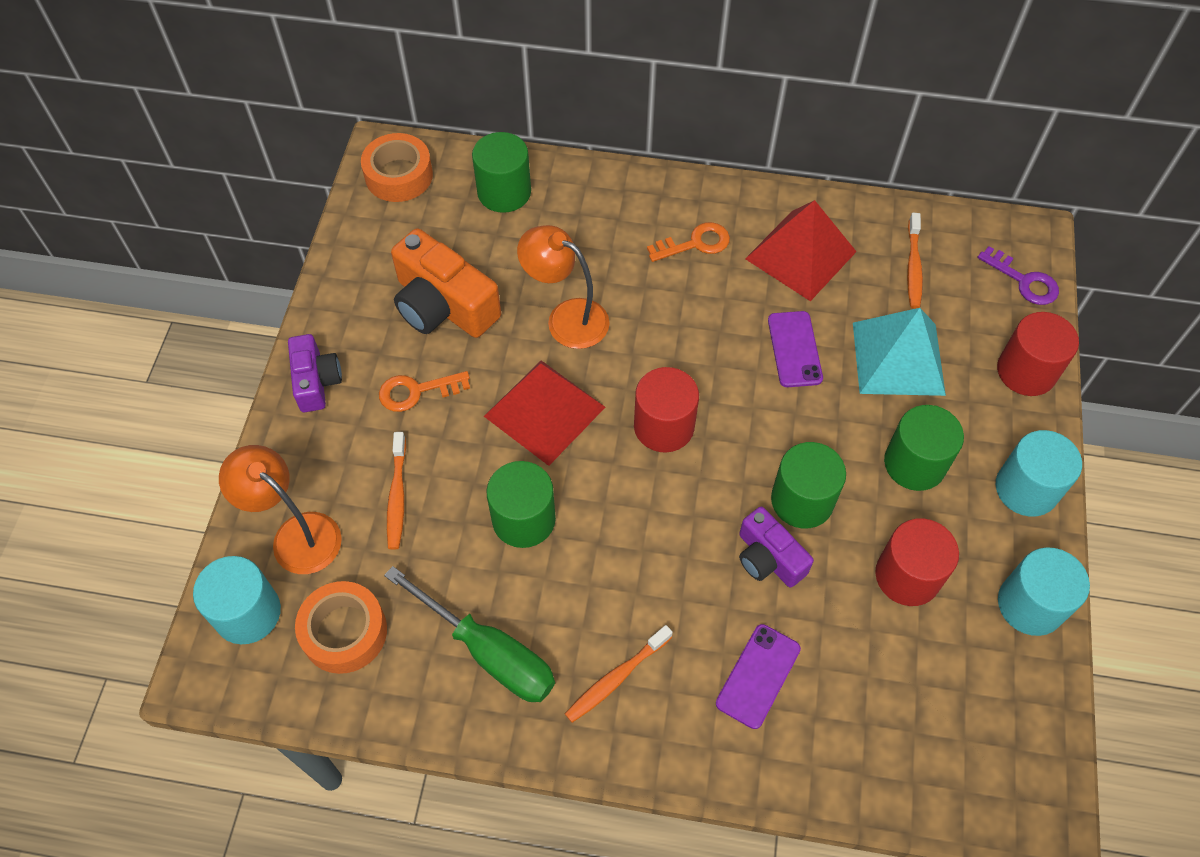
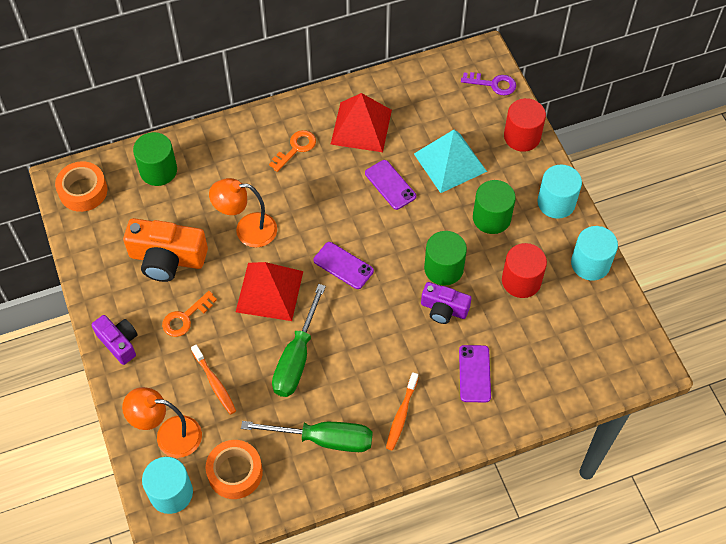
camera: 30 degrees left, 0 degrees up
(523, 519) = (297, 358): green cylinder -> green screwdriver
(664, 426) = (343, 265): red cylinder -> purple phone
(913, 267) = (428, 104): orange toothbrush -> none

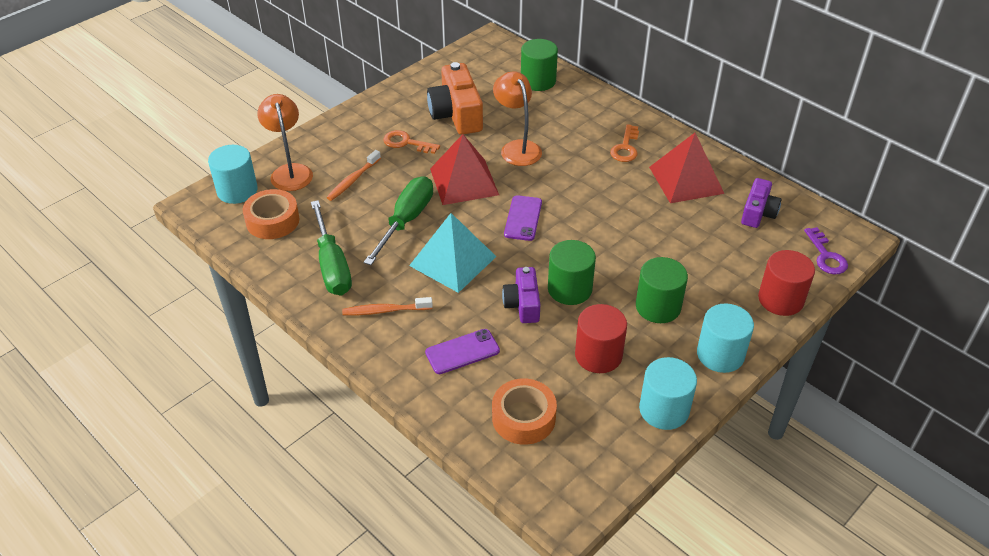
camera: 65 degrees right, 15 degrees down
(83, 191) = (488, 52): orange tape -> orange tape (523, 418)
(119, 342) = (361, 116): purple camera -> purple camera (758, 213)
(295, 148) = (625, 147): orange key -> orange key turned 90 degrees clockwise
(297, 358) = (406, 220): green screwdriver -> green screwdriver turned 120 degrees clockwise
(390, 185) = (637, 220): purple phone -> none
(450, 162) = (699, 254): turquoise pyramid -> turquoise pyramid (452, 261)

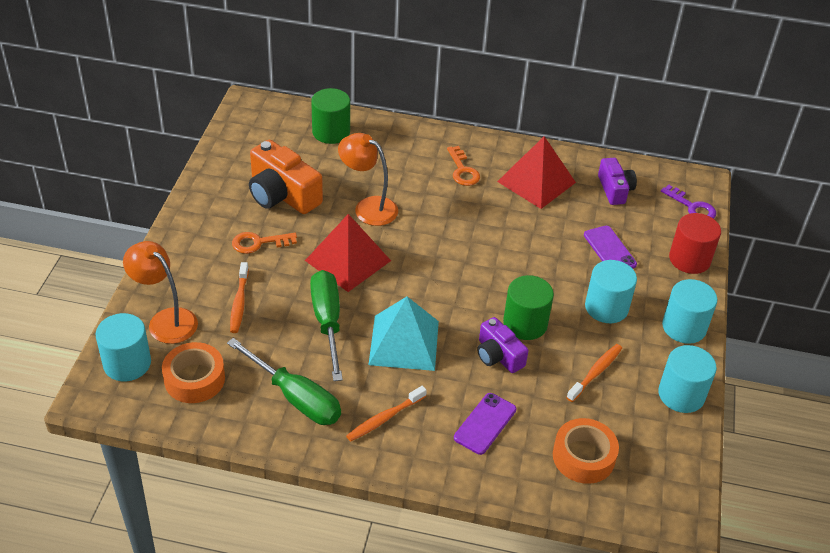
camera: 35 degrees left, 0 degrees up
(523, 218) = (431, 274): purple phone -> purple phone (609, 249)
(598, 355) = (595, 372): red cylinder -> orange toothbrush
(658, 307) = (606, 307): green cylinder -> turquoise cylinder

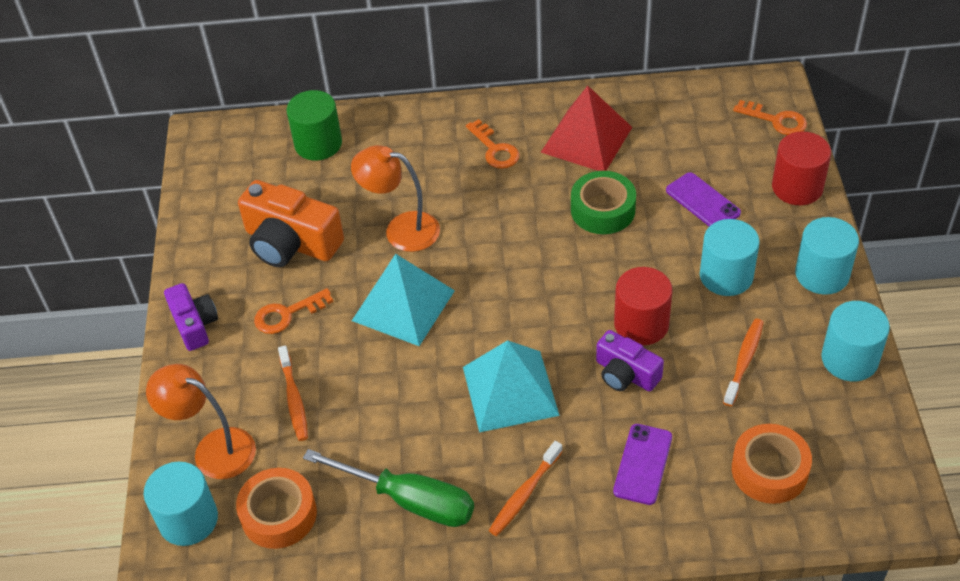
camera: 10 degrees left, 5 degrees up
(327, 322) = (409, 392): green screwdriver -> none
(348, 260) = (403, 305): red pyramid -> turquoise pyramid
(525, 324) = (641, 324): green cylinder -> red cylinder
(528, 234) = (603, 210): none -> green tape
(615, 189) = (680, 123): purple camera -> purple camera (194, 324)
(692, 207) = (776, 120): purple key -> orange key

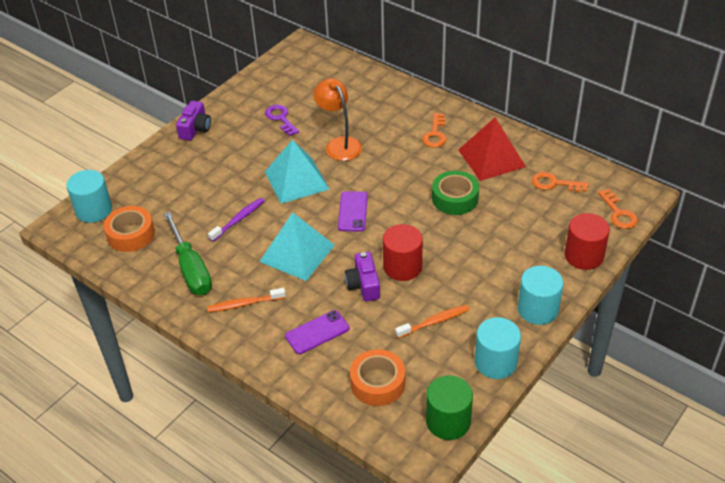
camera: 40 degrees right, 5 degrees down
(213, 449) = (139, 187): orange lamp -> none
(287, 314) = (239, 150): orange key -> orange key (554, 183)
(291, 243) = (281, 118): orange camera -> purple key
(294, 399) = (197, 189): orange toothbrush -> none
(318, 144) = (349, 80): green cylinder -> green cylinder (448, 421)
(393, 400) = (238, 219): none -> purple toothbrush
(702, 202) = (517, 229): purple phone -> purple phone (353, 211)
(726, 276) = (480, 274): turquoise cylinder -> none

